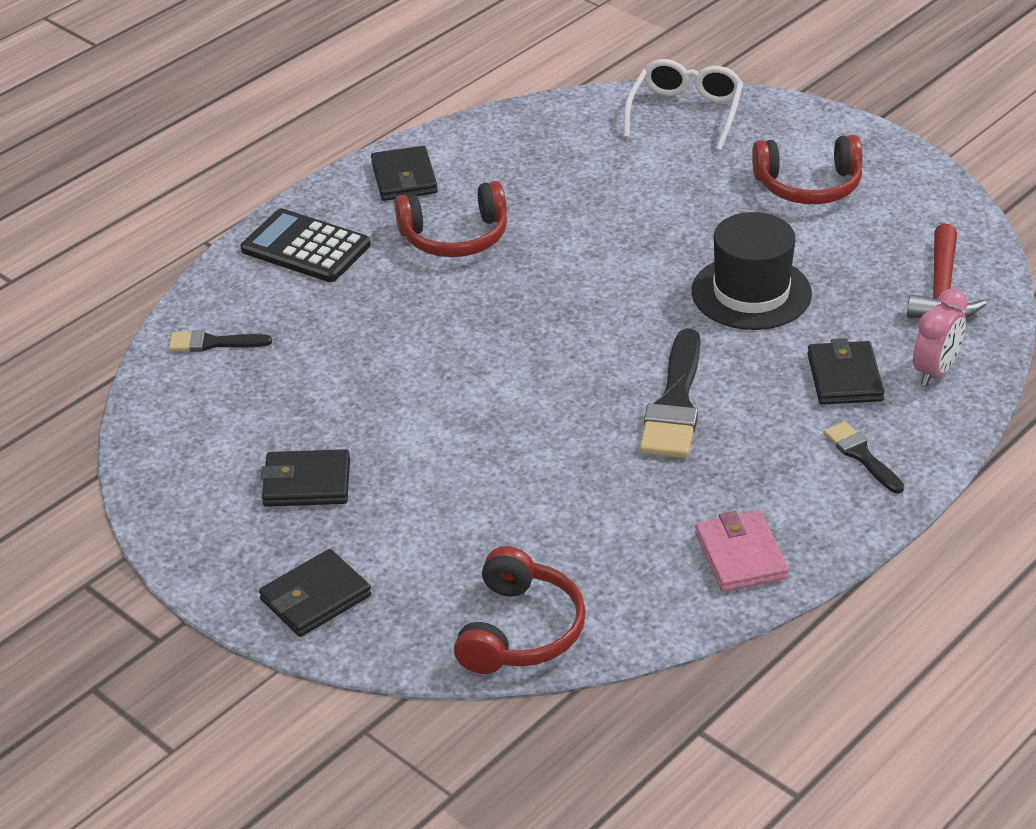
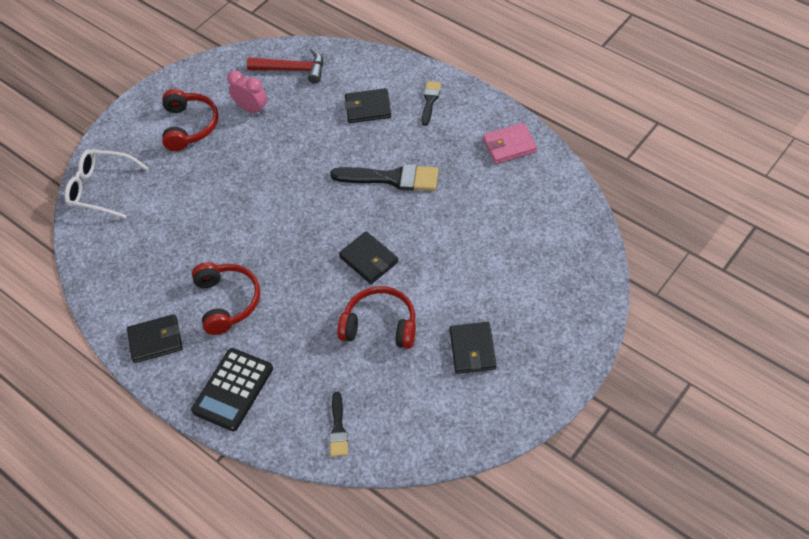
camera: 90 degrees left, 15 degrees up
(315, 598) = (567, 329): black wallet -> black wallet (369, 259)
(519, 630) = (576, 232): red headphones -> red headphones (380, 325)
(751, 293) = (292, 149): black hat -> none
(861, 456) = (430, 101): black brush -> black brush turned 135 degrees clockwise
(935, 371) = (362, 73): pink clock -> pink clock (252, 109)

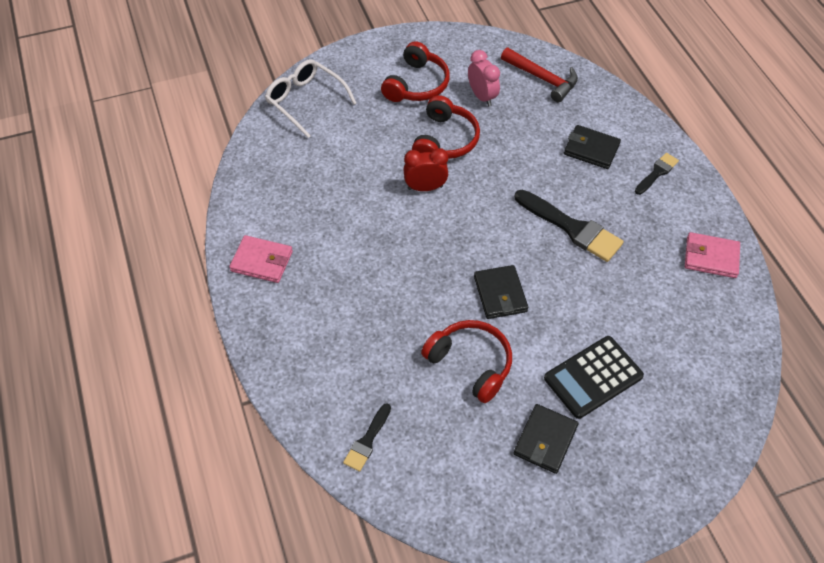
camera: 25 degrees right, 0 degrees up
(155, 340) = (262, 261): black wallet -> pink wallet
(227, 302) = (345, 261): red headphones -> red headphones (444, 140)
(233, 389) = (298, 346): black calculator -> black calculator (593, 377)
(253, 208) = (425, 187): none -> red clock

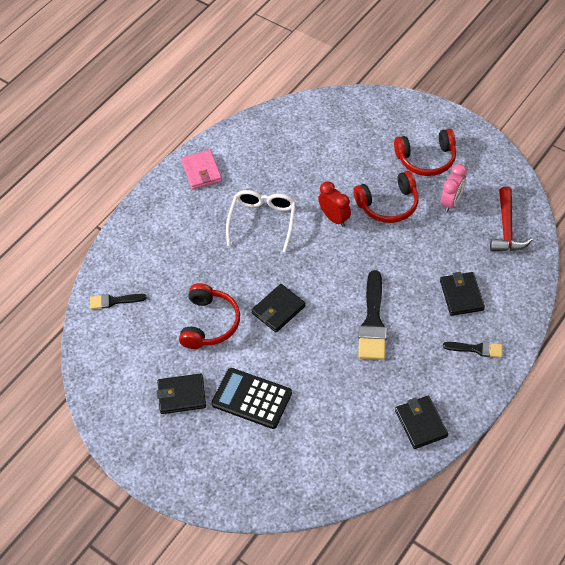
camera: 60 degrees right, 0 degrees up
(305, 101) = (352, 111): white glasses -> white glasses (262, 221)
(711, 257) = (421, 423): pink wallet -> black wallet

